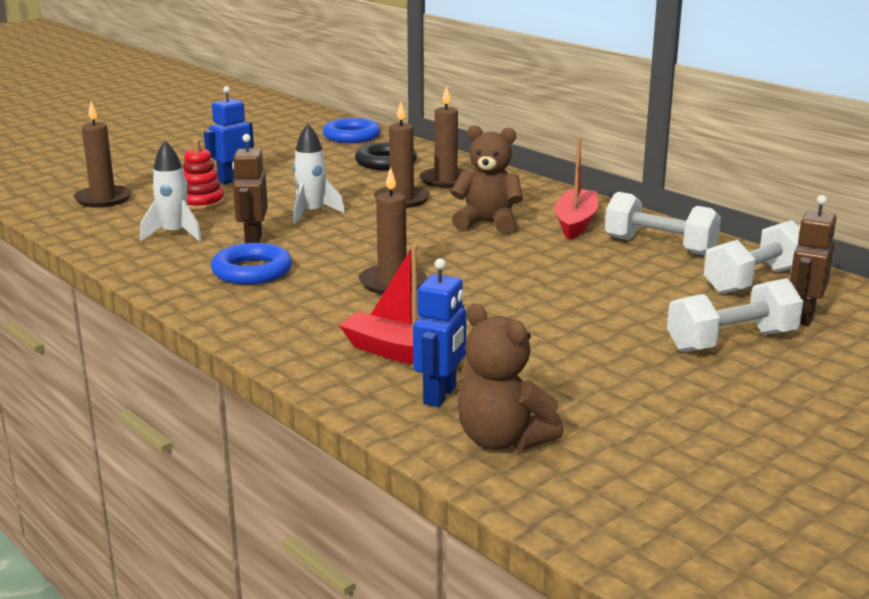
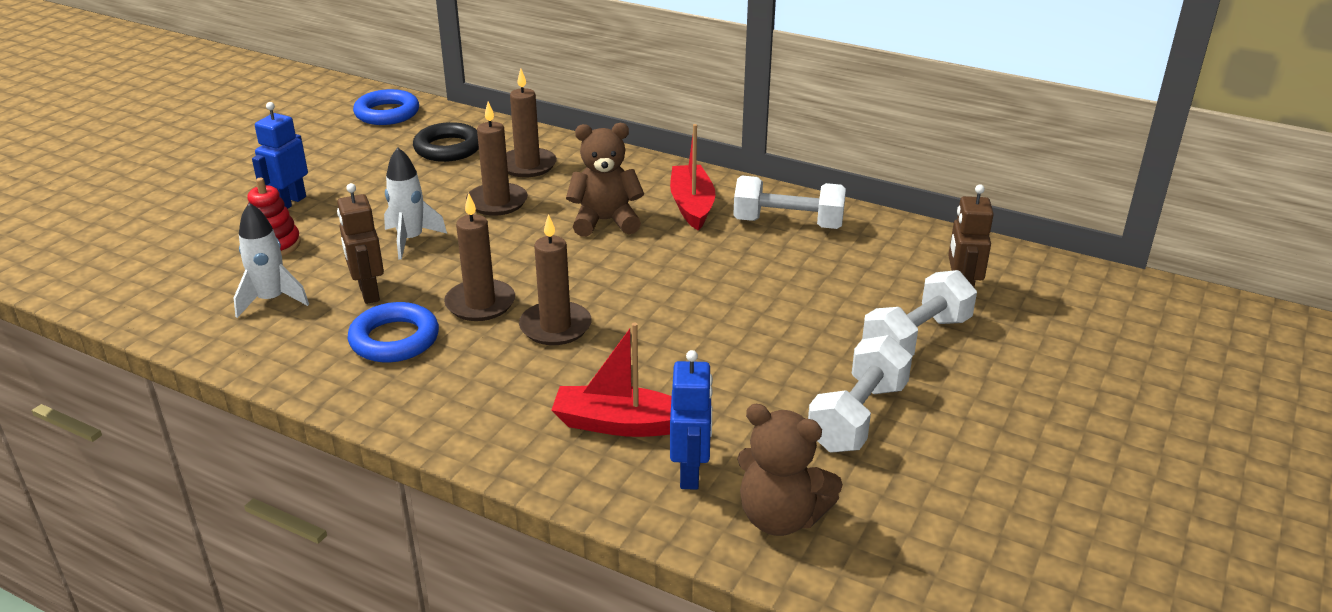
camera: 20 degrees left, 10 degrees up
(103, 199) = (150, 260): brown candle -> brown candle (480, 303)
(754, 280) = (895, 254): white dumbbell -> white dumbbell (857, 417)

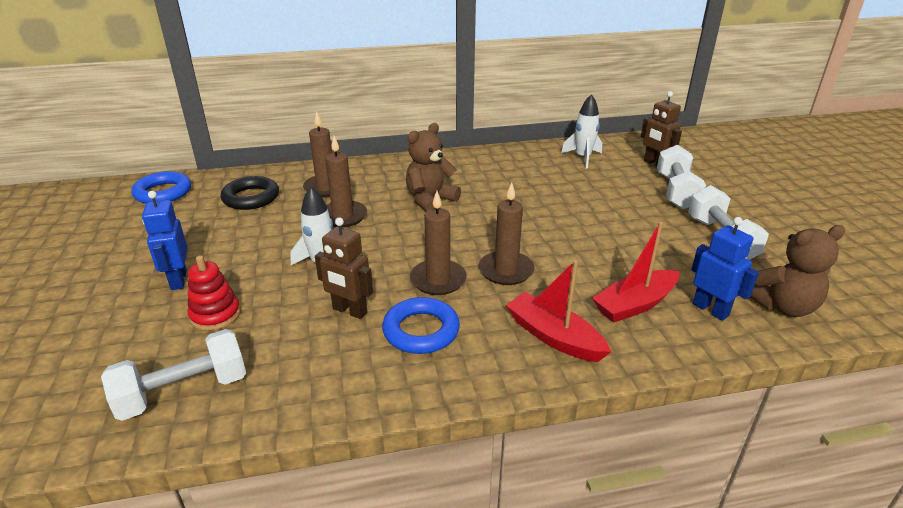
camera: 40 degrees left, 0 degrees up
(271, 300) = (280, 354): white rocket -> white rocket (583, 158)
(692, 205) = (463, 173): red boat -> red boat (554, 337)
(788, 224) = (527, 163): white dumbbell -> white dumbbell (183, 392)

